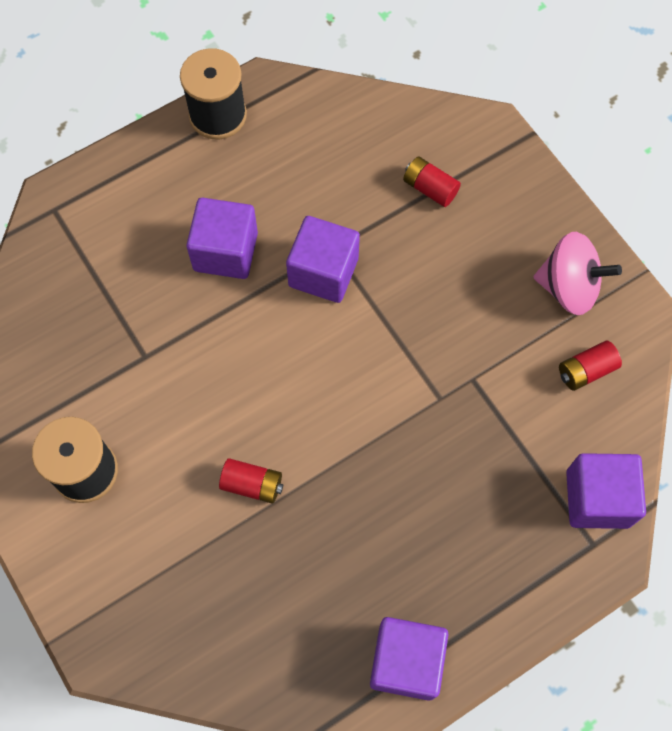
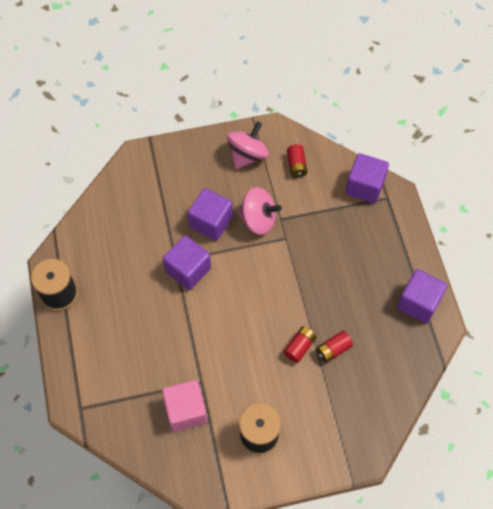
camera: 70 degrees left, 5 degrees down
(92, 351) = (186, 411): none -> pink cube
(225, 251) = (152, 317): purple cube -> purple cube (211, 222)
(430, 188) = (160, 199): red battery -> red battery (333, 350)
(455, 345) = (258, 220): none -> pink spinning top

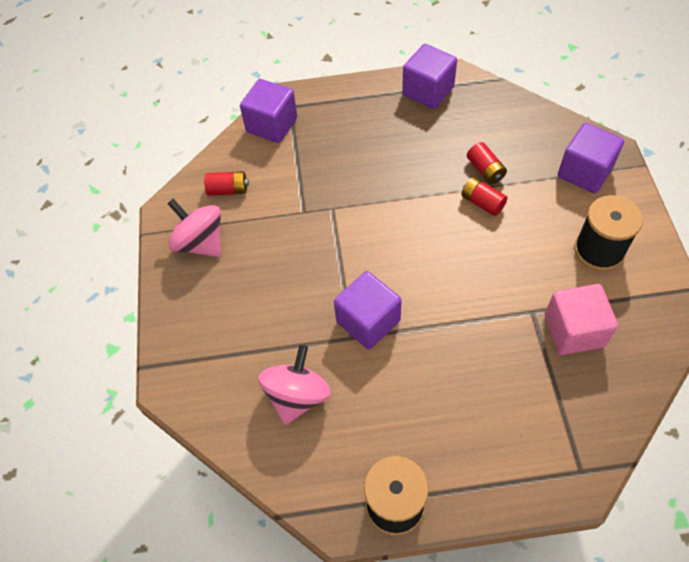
camera: 80 degrees left, 5 degrees down
(211, 222) = (297, 290): purple cube -> purple cube (584, 172)
(258, 220) = (302, 235): pink spinning top -> pink spinning top (297, 396)

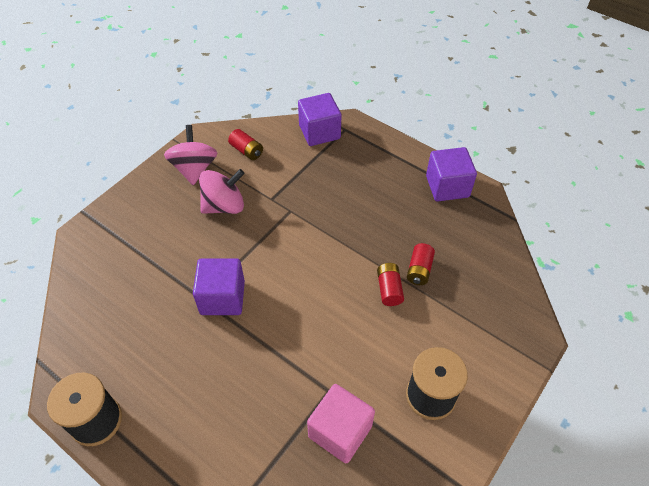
camera: 40 degrees right, 5 degrees down
(297, 396) = (130, 303): pink spinning top -> pink spinning top (224, 206)
(584, 172) = (492, 333): purple cube -> none

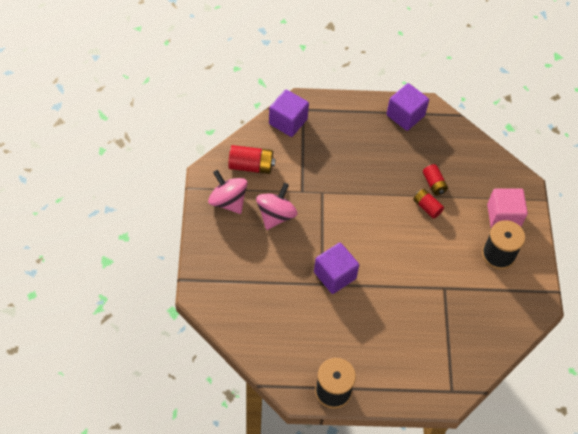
camera: 40 degrees left, 5 degrees up
(246, 151) = (251, 166): red battery -> red battery, size x1.52
(340, 431) = (468, 305): pink cube -> pink cube (503, 216)

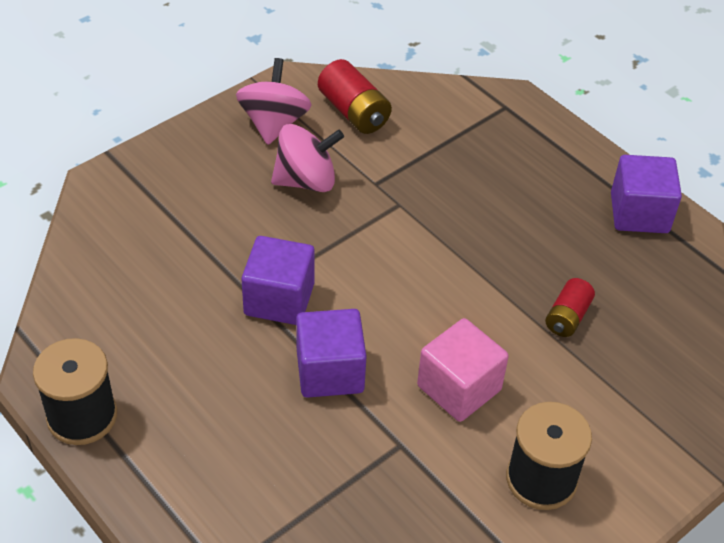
camera: 50 degrees right, 10 degrees down
(288, 122) = (466, 104): purple cube -> purple cube (330, 371)
(427, 207) = (517, 334): red battery -> none
(503, 216) = (619, 441): pink cube -> pink cube (459, 388)

